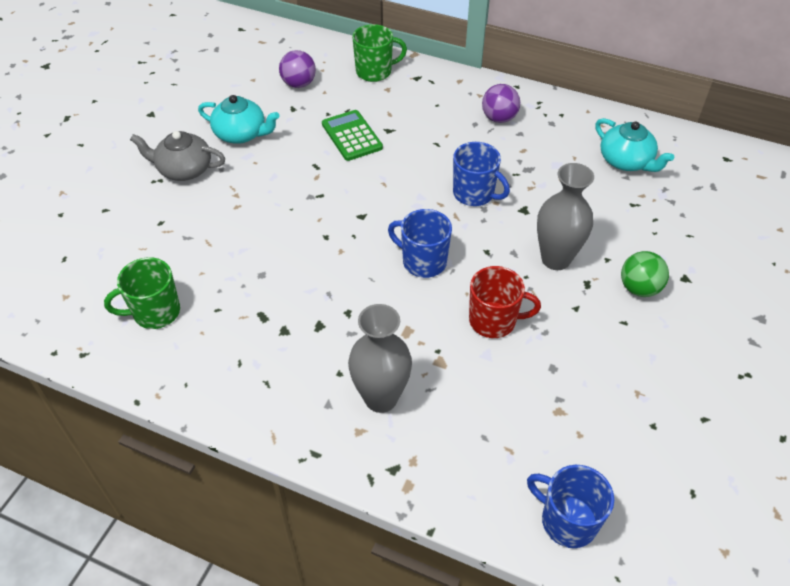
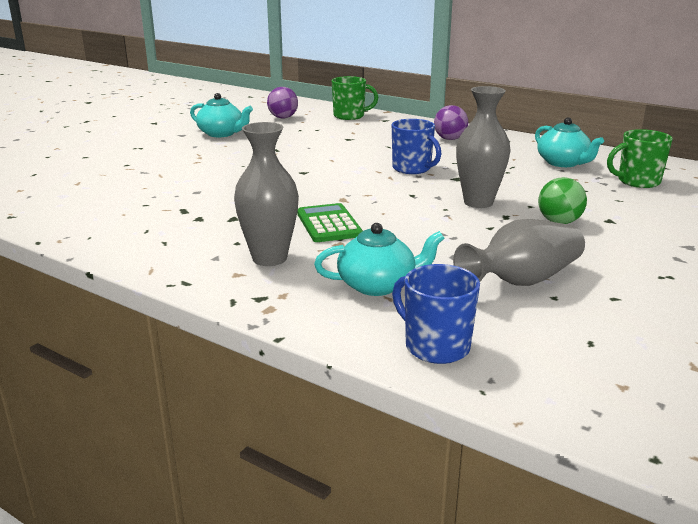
camera: 10 degrees right, 25 degrees down
(155, 312) = (90, 202): green mug -> green mug (637, 182)
(184, 169) = (163, 145): grey teapot -> none
(352, 136) = (315, 139): green calculator -> green calculator (328, 224)
(423, 262) = (348, 195): blue mug -> none
(494, 321) = (403, 228): red mug -> none
(495, 430) = (378, 285): none -> turquoise teapot
(622, 402) = (522, 281): none -> grey vase

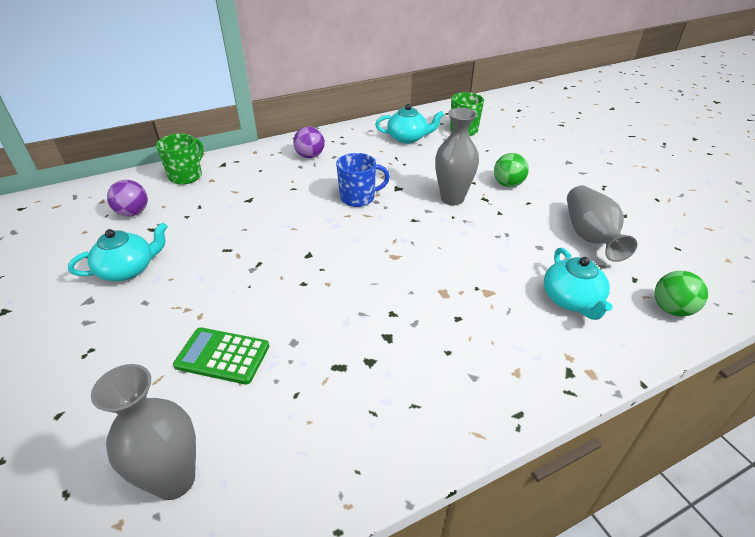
camera: 60 degrees left, 15 degrees up
(269, 258) = (494, 341): grey vase -> grey vase (174, 480)
(328, 224) = (443, 283): green calculator -> green calculator (222, 356)
(378, 285) = (572, 300): turquoise teapot -> turquoise teapot turned 150 degrees clockwise
(435, 346) = (671, 309): blue mug -> green ball

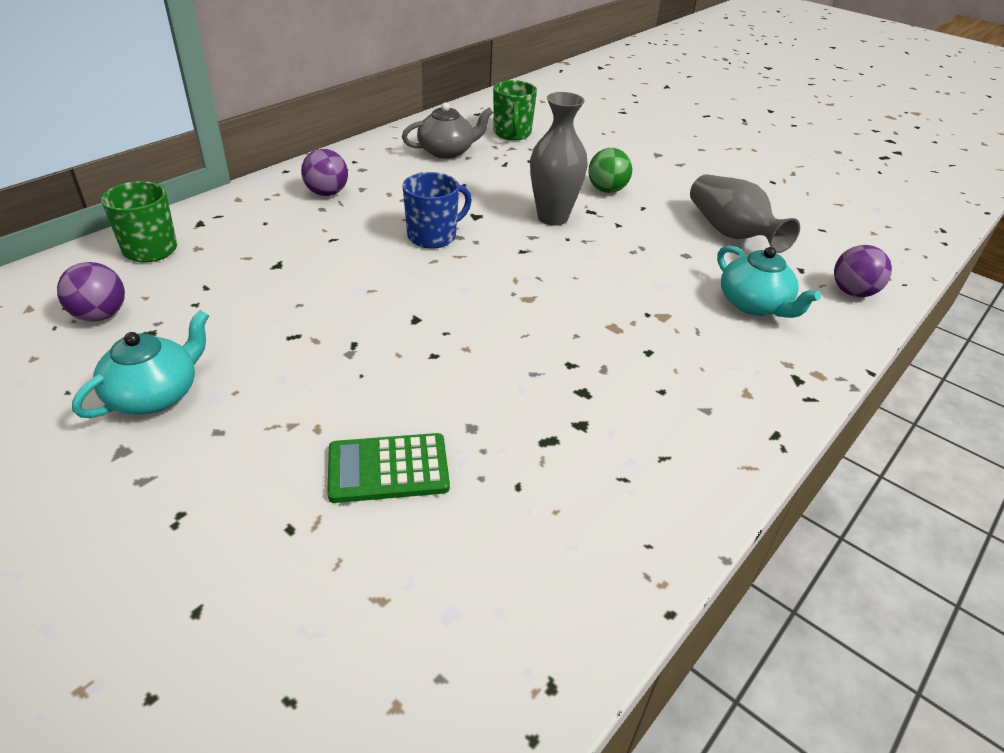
camera: 25 degrees left, 0 degrees up
(174, 480) = (433, 630): grey vase -> none
(408, 138) = (447, 151): turquoise teapot -> grey teapot
(671, 309) = (852, 292): green ball -> purple ball

